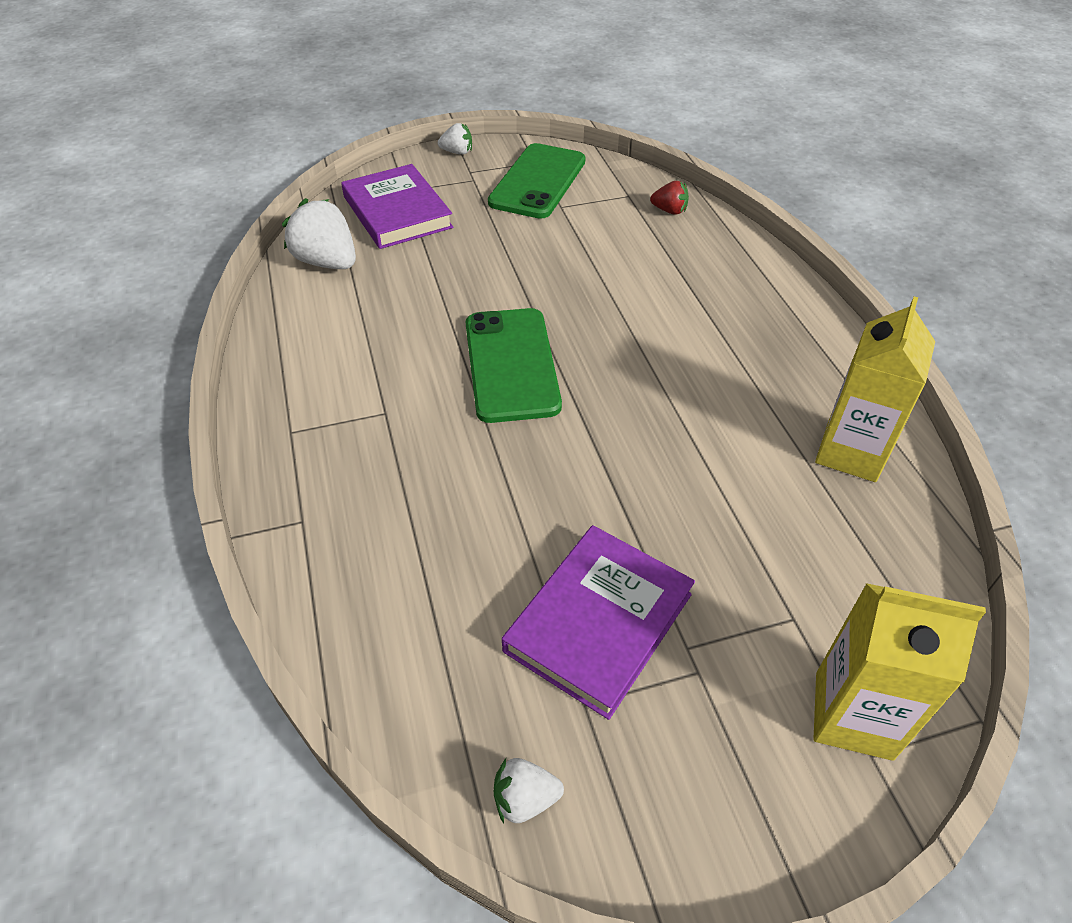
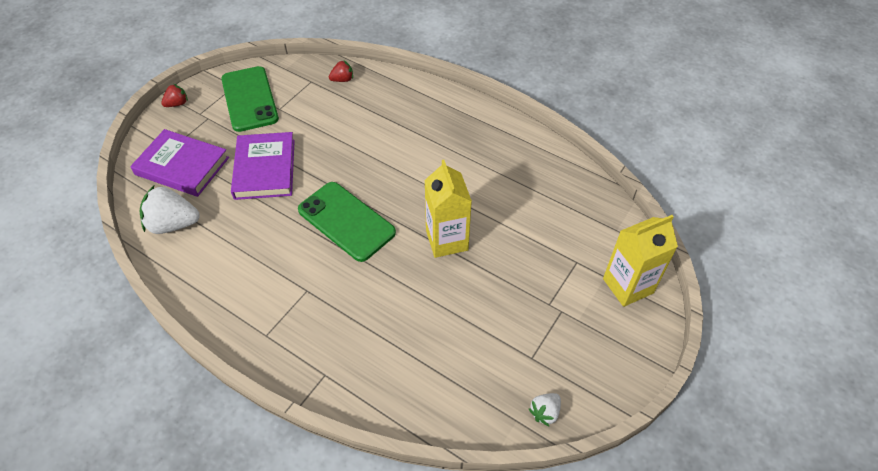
camera: 40 degrees left, 5 degrees up
(457, 152) = (177, 104): white strawberry -> red strawberry
(599, 622) = (506, 320): purple book -> purple book (265, 169)
(851, 452) = (538, 169): yellow carton -> yellow carton (447, 240)

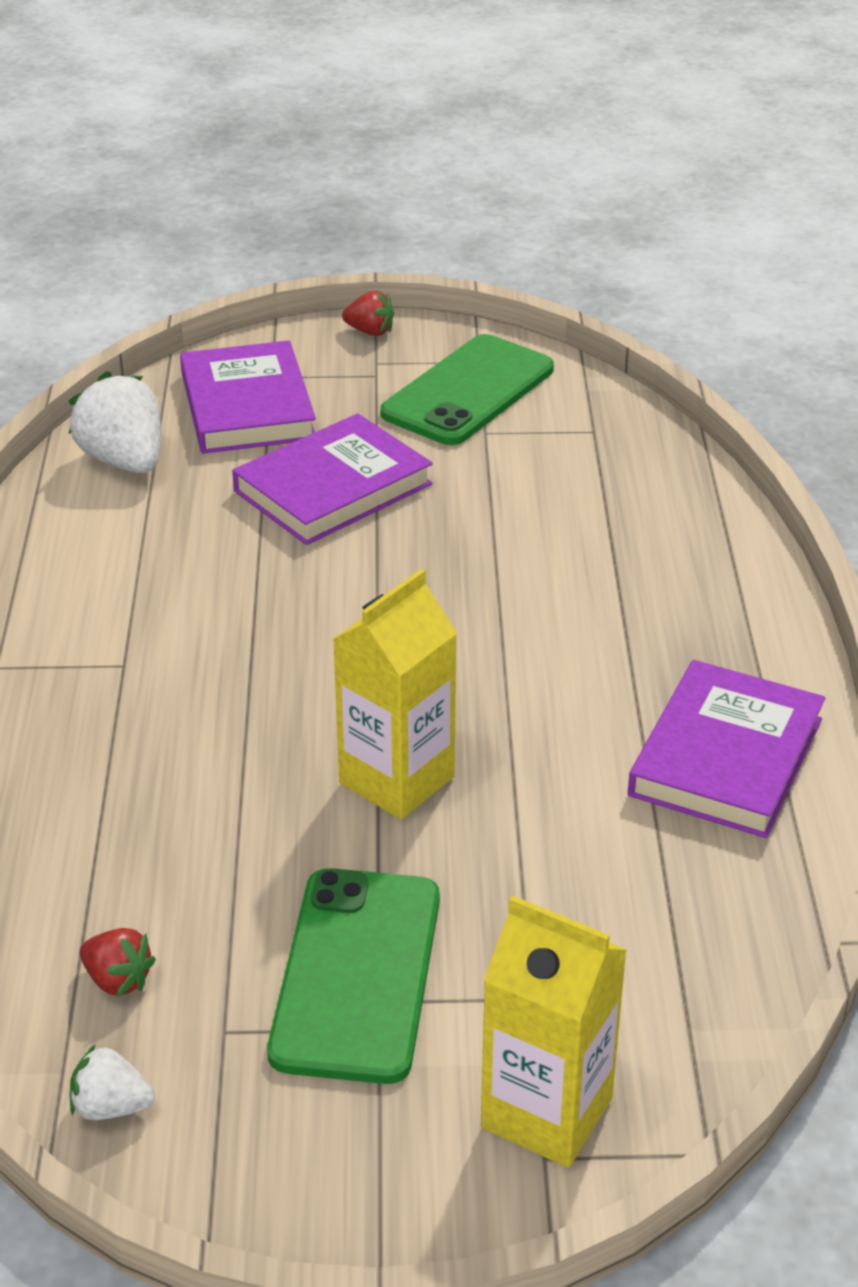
camera: 55 degrees right, 15 degrees down
(342, 80) = (643, 462): red strawberry -> red strawberry (118, 980)
(346, 221) = (313, 634): green phone -> green phone (356, 974)
(508, 150) = (726, 757): none -> purple book

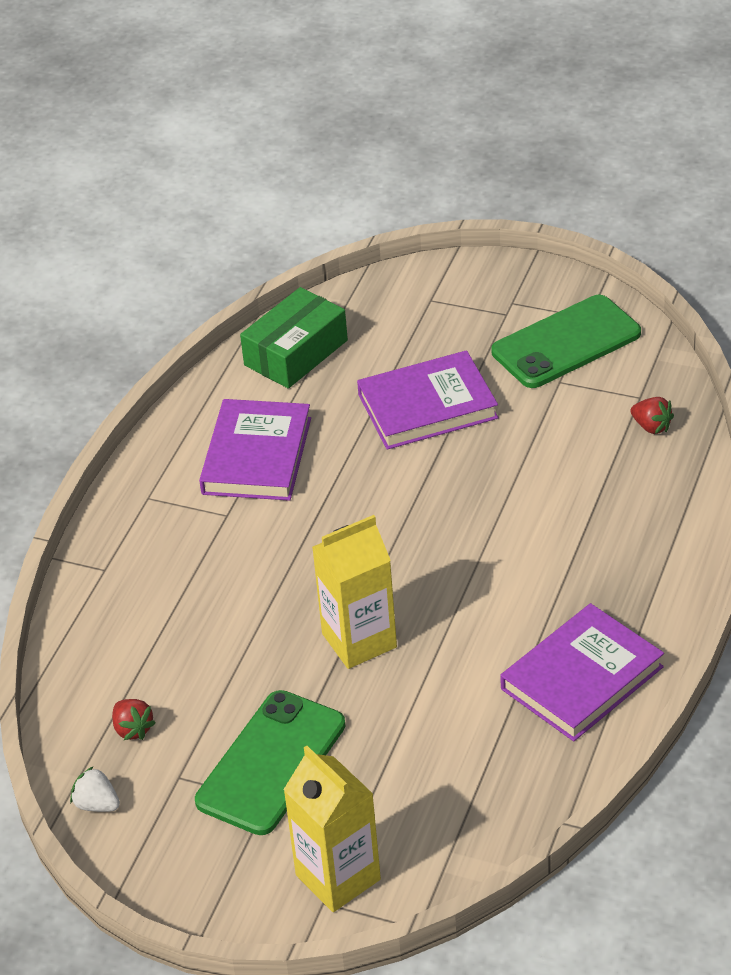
camera: 25 degrees right, 5 degrees up
(124, 461) = (296, 353): white strawberry -> green box
(248, 406) = (401, 323): purple book -> purple book (257, 456)
(370, 331) = (521, 273): red strawberry -> red strawberry (651, 427)

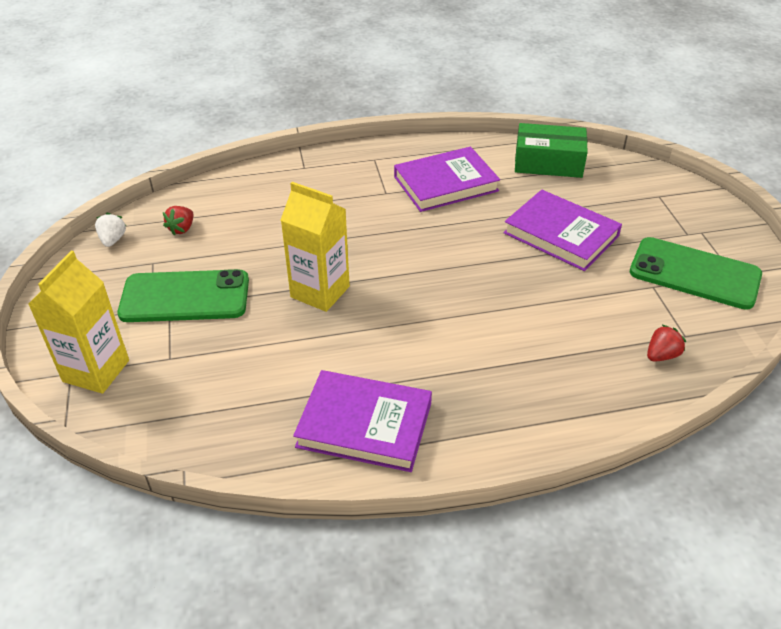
camera: 55 degrees right, 0 degrees up
(651, 427) = (661, 355): red strawberry -> red strawberry turned 135 degrees counterclockwise

